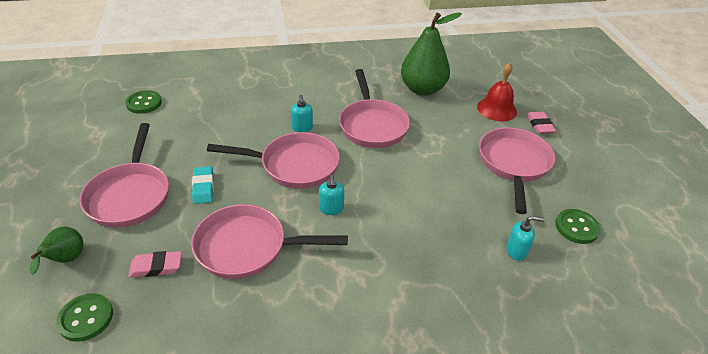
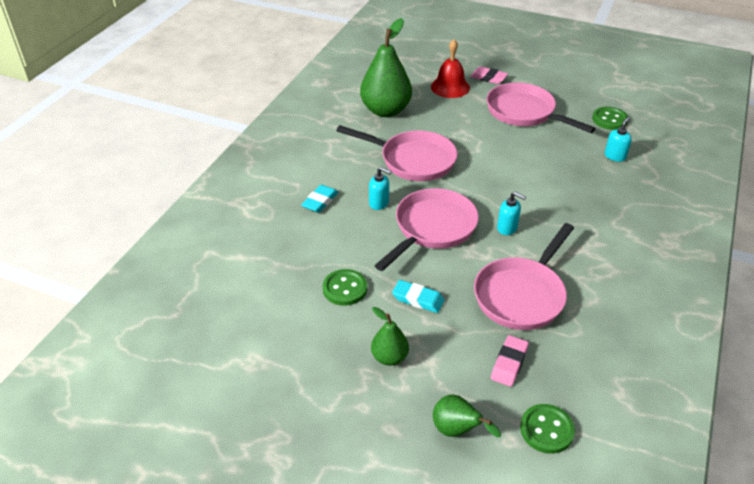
camera: 55 degrees left, 0 degrees up
(130, 195) = (389, 357): pink pan -> green pear
(144, 103) = (224, 305): green button -> green button (345, 289)
(280, 101) = (320, 201): none -> turquoise eraser

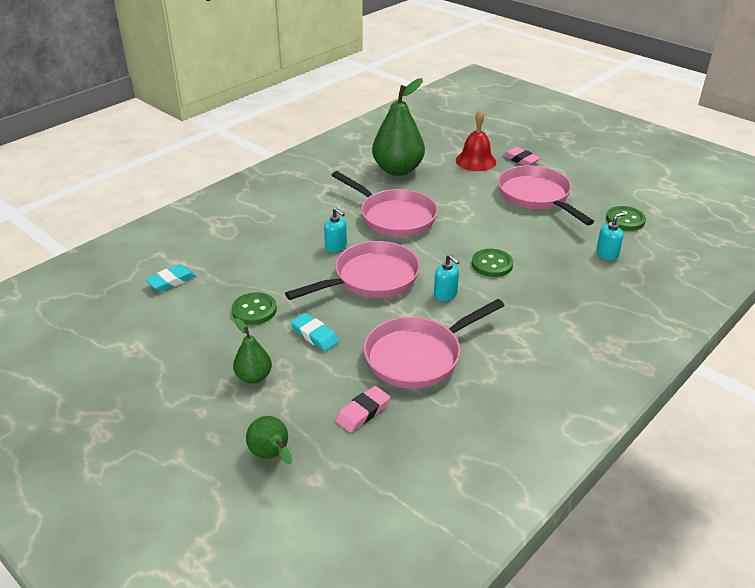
camera: 20 degrees right, 5 degrees down
(320, 201) = (283, 234): turquoise eraser -> turquoise eraser (171, 281)
(546, 430) = (358, 480): green button -> green button (492, 264)

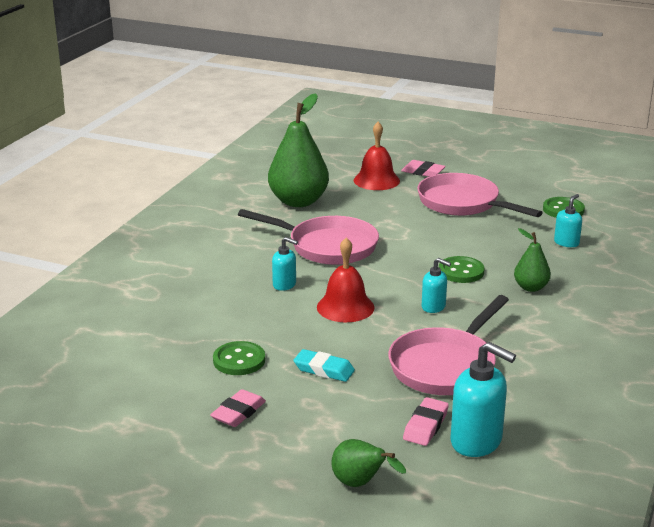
camera: 20 degrees left, 10 degrees down
(171, 281) = (119, 352): turquoise eraser -> none
(222, 359) = (238, 412): none -> pink eraser
(254, 377) = (287, 420): green pear -> green pear (530, 287)
(371, 278) = (345, 307): pink pan -> red bell
(396, 440) = (476, 441): none -> turquoise soap dispenser

